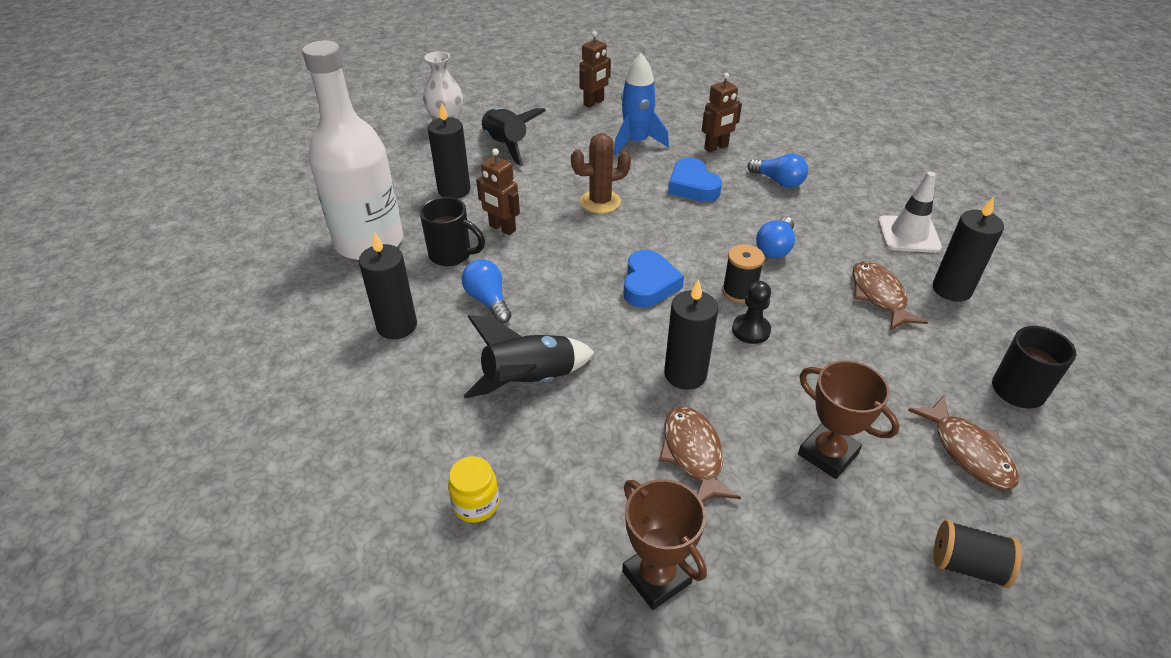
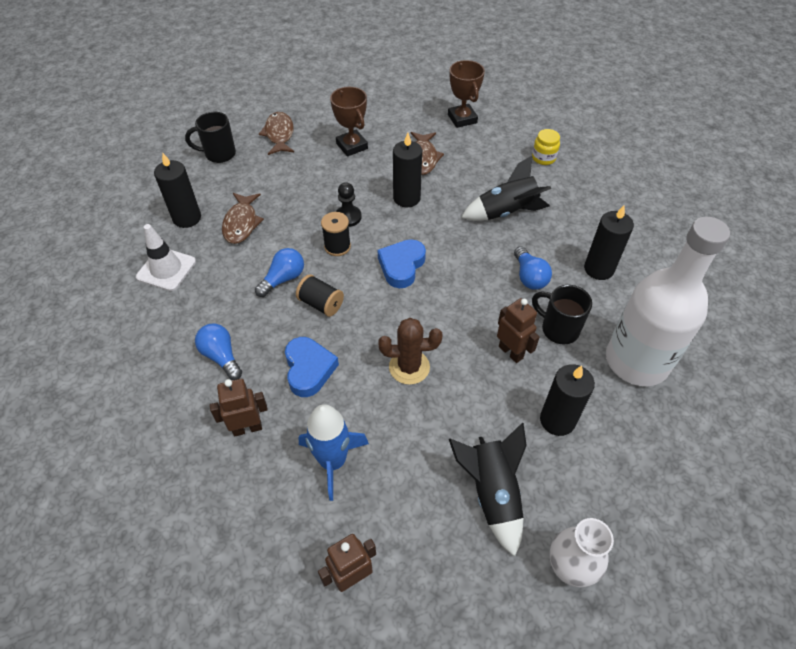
camera: 165 degrees left, 10 degrees up
(967, 565) = (324, 100): black spool -> black spool (321, 304)

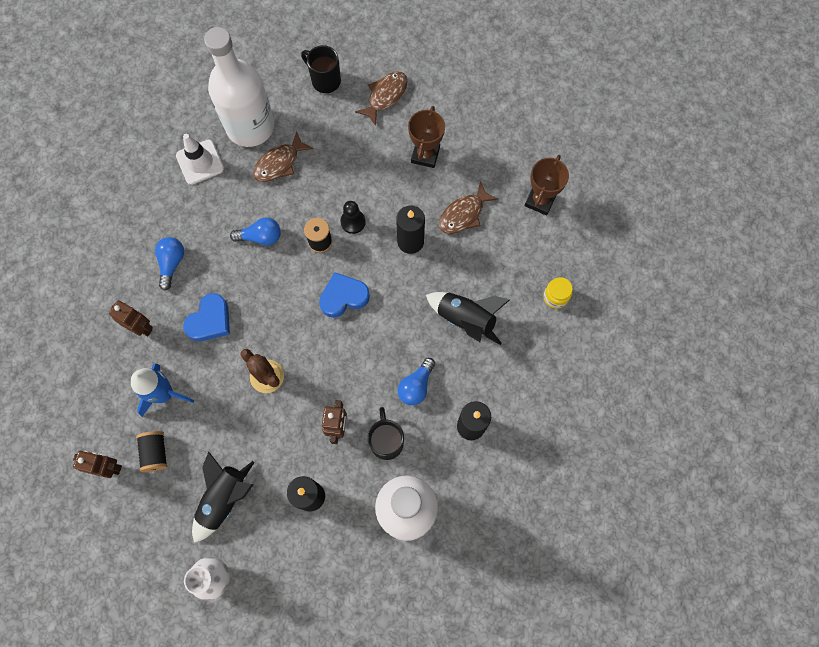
camera: 45 degrees right, 20 degrees up
(187, 218) = (250, 126): black candle -> white bottle
(321, 304) = (264, 279): black spool -> black spool (155, 453)

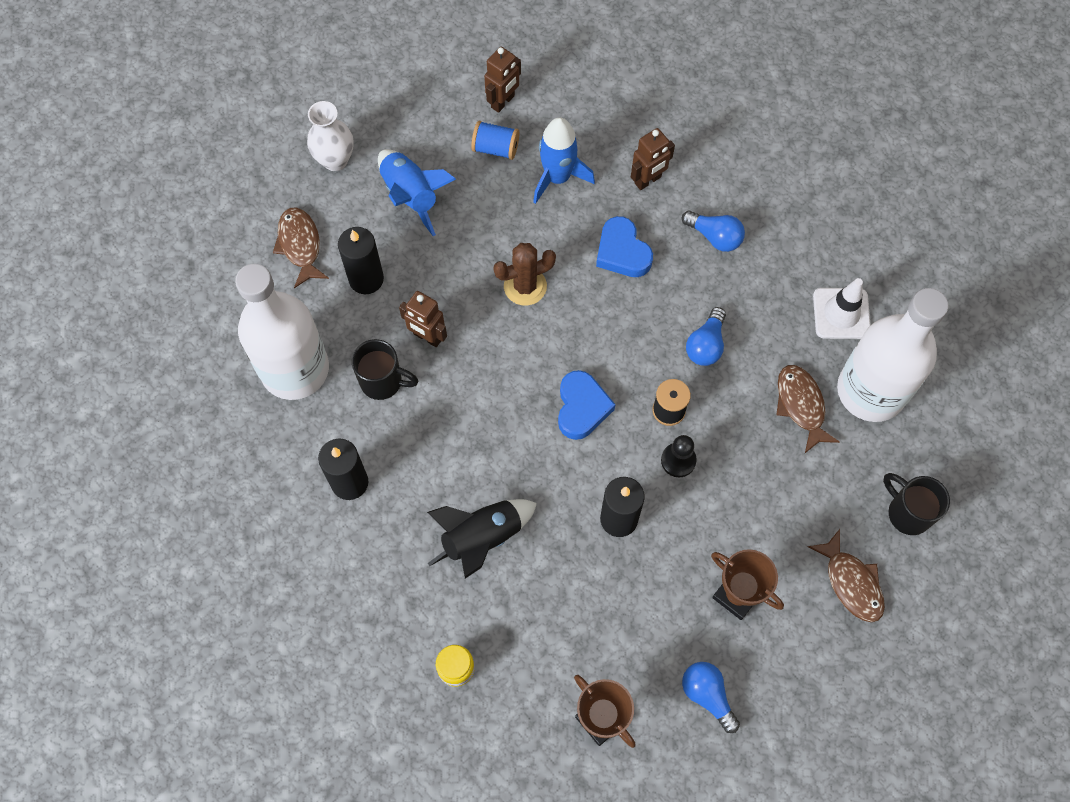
camera: 115 degrees right, 5 degrees down
(155, 453) = (496, 148): black spool -> blue spool
(224, 498) = (411, 196): black rocket -> blue rocket
(325, 80) = (907, 512): black mug -> black mug turned 105 degrees counterclockwise
(416, 386) = (429, 442): blue light bulb -> blue light bulb (707, 695)
(463, 214) = (627, 605): brown fish -> brown fish (300, 245)

